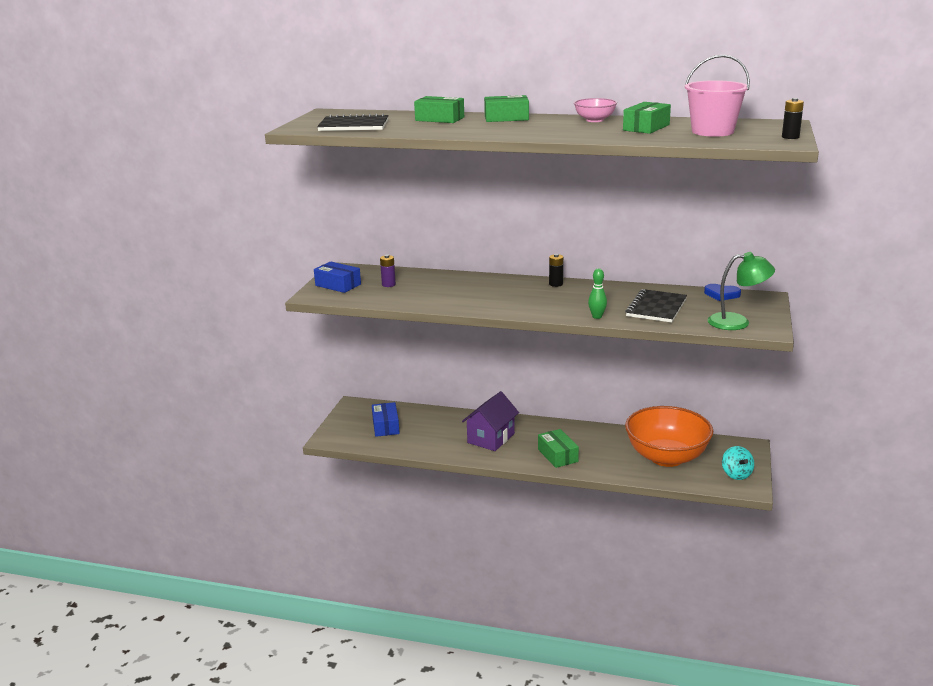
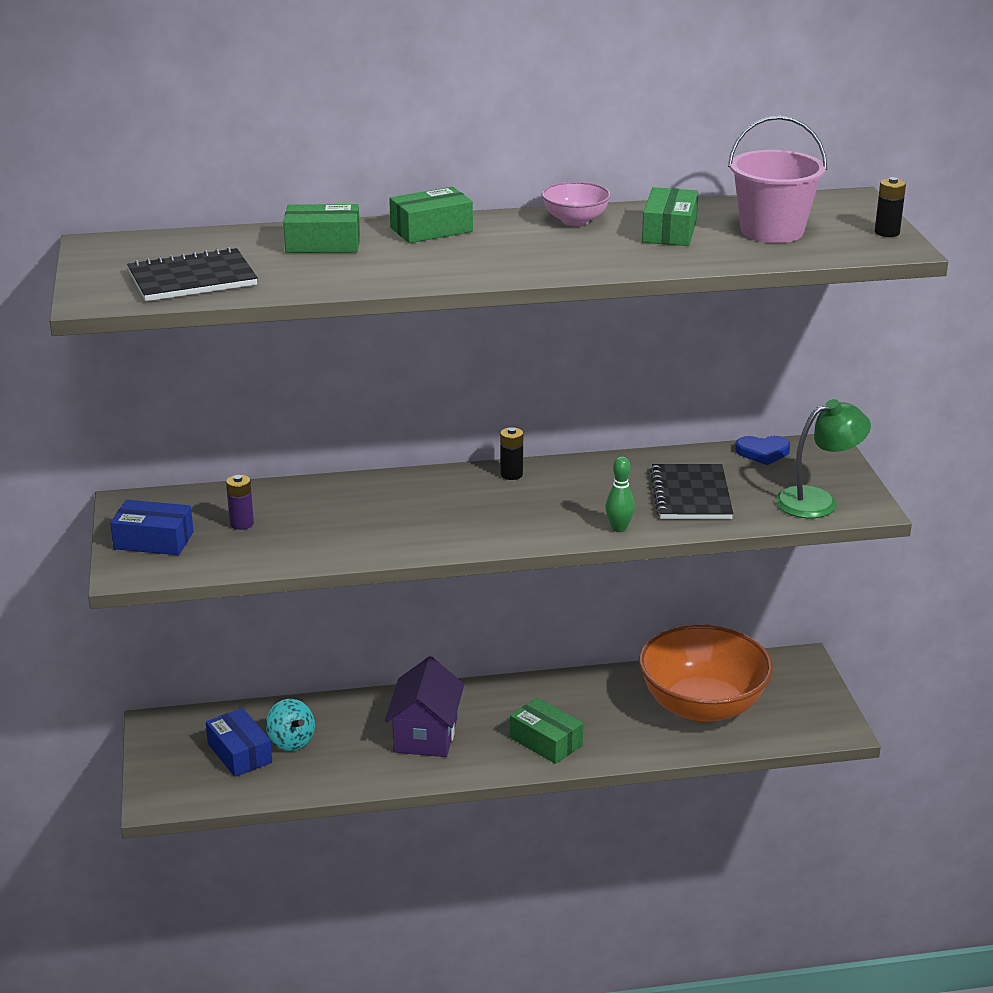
camera: 25 degrees left, 5 degrees up
(736, 474) = (810, 712): turquoise spinning top -> turquoise spinning top (291, 741)

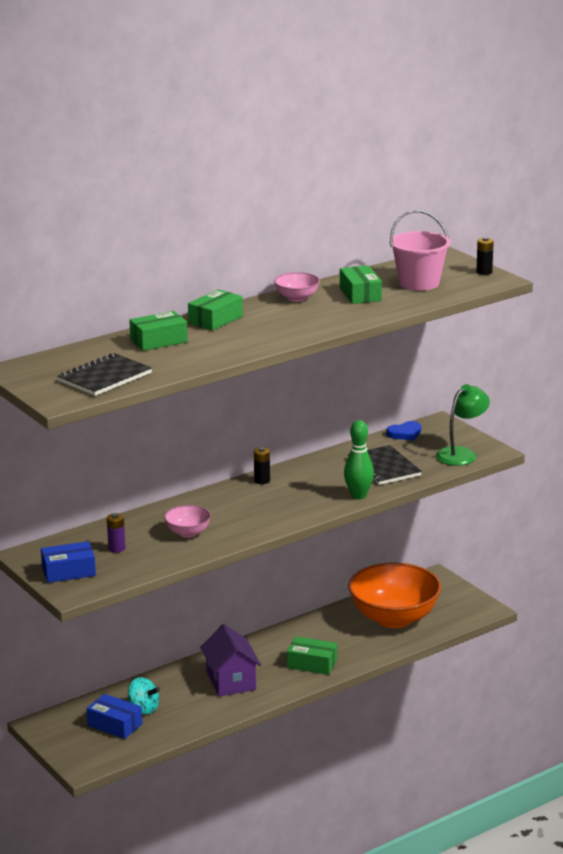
camera: 25 degrees left, 5 degrees down
(349, 525) = (188, 533): none -> pink bowl
(619, 528) = (358, 496): green bowling pin -> green bowling pin, size x1.51

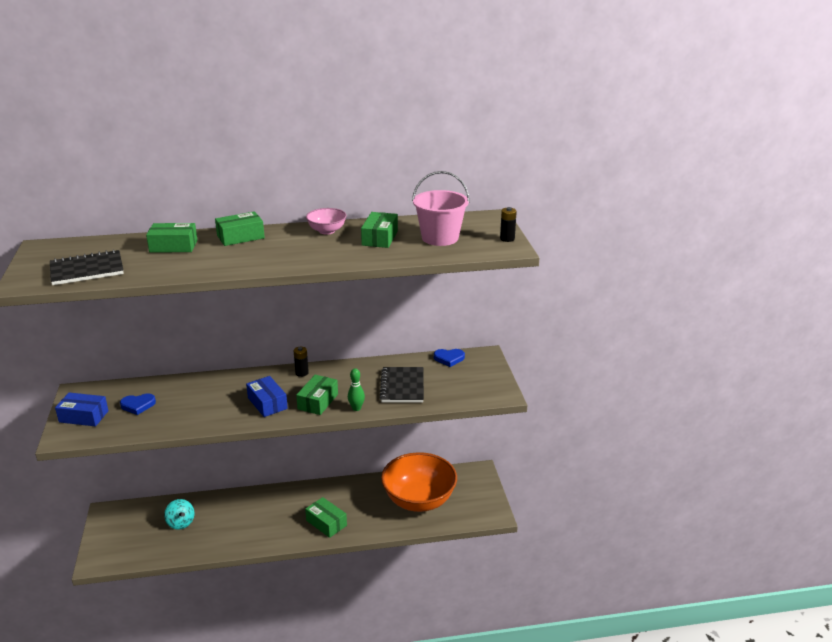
camera: 25 degrees right, 5 degrees up
(115, 725) = (150, 531): blue box -> blue box (267, 403)
(116, 548) = (138, 405): purple battery -> blue heart
(188, 533) = (200, 406): pink bowl -> none
(231, 681) = (258, 519): purple house -> none
(311, 500) = (318, 401): none -> green box
(358, 496) = (356, 408): green bowling pin -> green bowling pin, size x0.66
(461, 454) = (475, 390): green lamp -> none

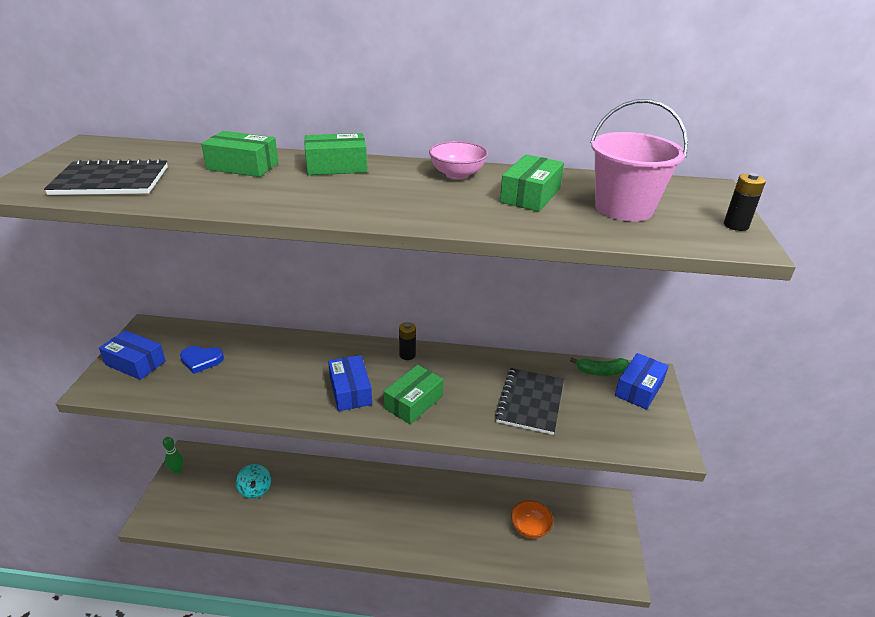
camera: 15 degrees right, 5 degrees up
(326, 523) = (412, 532): green box -> none
(356, 408) = (460, 424): green bowling pin -> green bowling pin (177, 470)
(419, 500) = (530, 528): orange bowl -> orange bowl, size x0.45
(449, 358) = (601, 371): blue heart -> green banana
(477, 364) = (639, 389): none -> blue box

